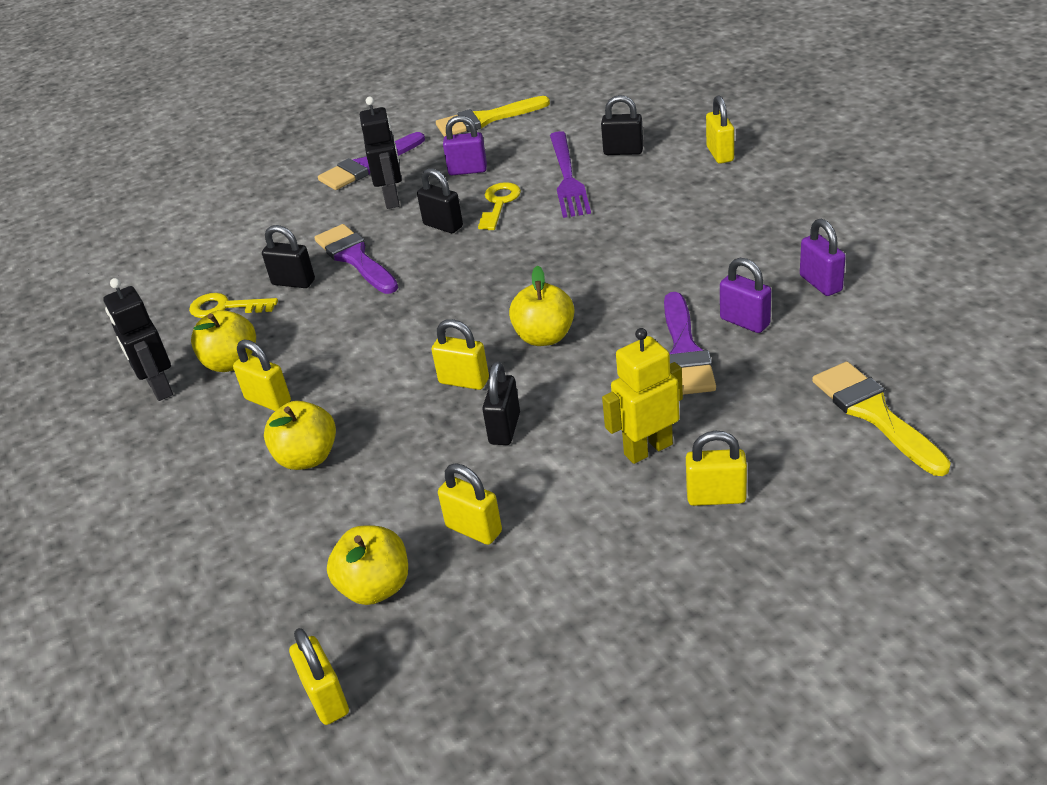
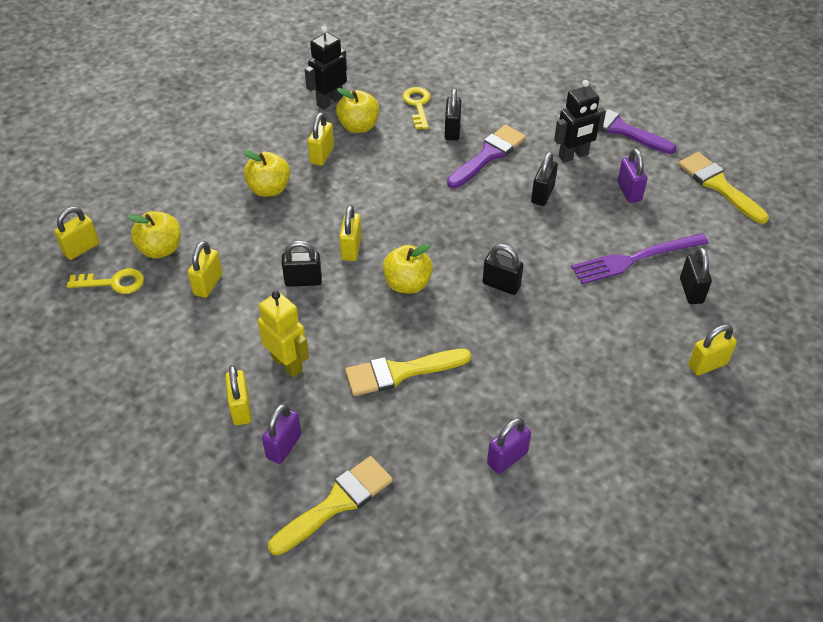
camera: 70 degrees right, 10 degrees up
(499, 203) = (583, 222): yellow key -> yellow key (113, 282)
(572, 266) = (501, 285): none -> black padlock
(685, 351) = (400, 372): purple brush -> yellow brush
(744, 322) = (444, 408): purple padlock -> purple padlock (284, 446)

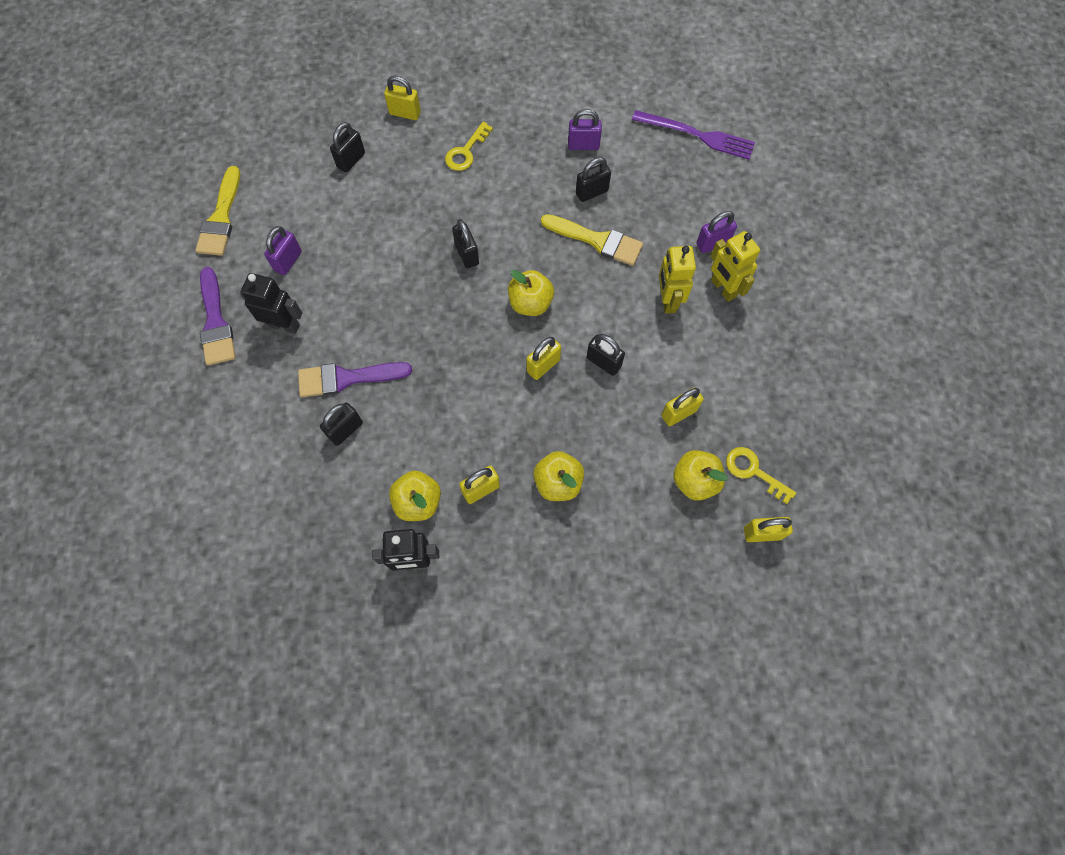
camera: 140 degrees left, 20 degrees up
(241, 409) = (723, 288): yellow padlock -> yellow robot
(336, 503) = (706, 188): yellow brush -> none
(417, 105) = (341, 487): yellow key -> yellow key (466, 152)
(542, 194) = (352, 307): black padlock -> black padlock (591, 192)
(636, 259) = (355, 207): purple fork -> purple fork (697, 135)

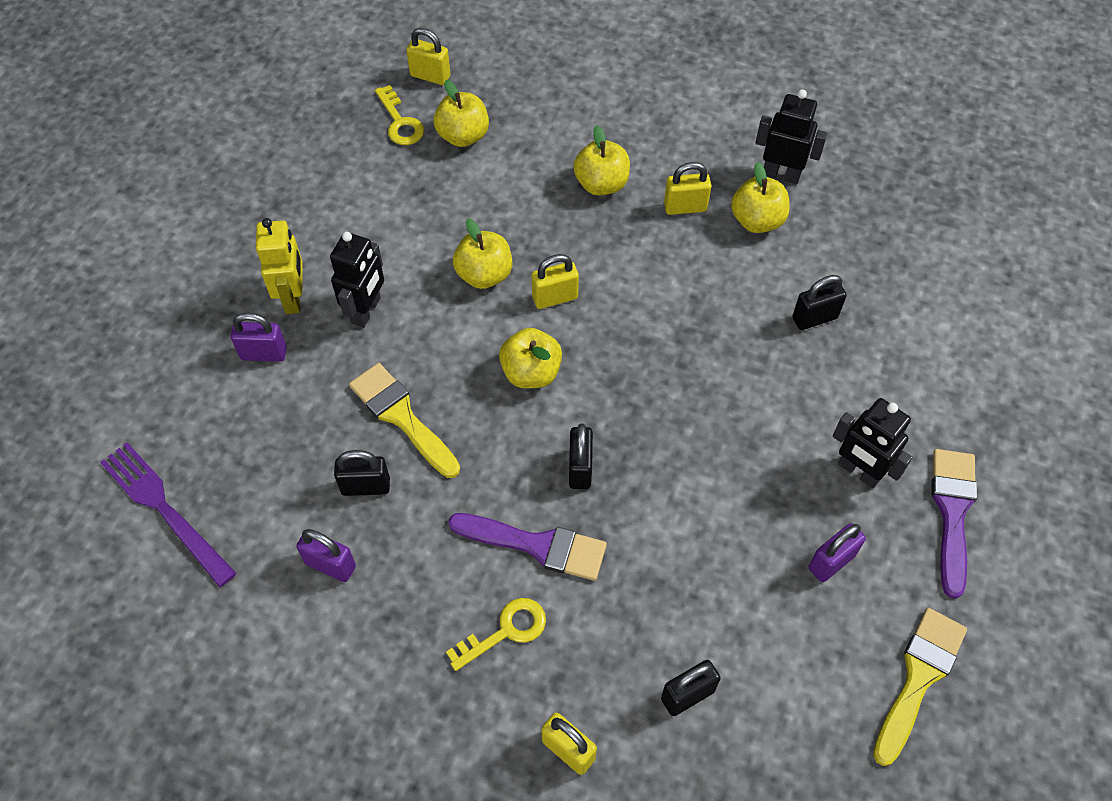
camera: 155 degrees left, 10 degrees down
(347, 378) = (795, 374): purple brush -> purple brush (536, 545)
(603, 362) = (484, 274): black padlock -> yellow apple
(667, 300) = (366, 311): yellow robot -> black robot
(678, 413) = (437, 196): yellow padlock -> none

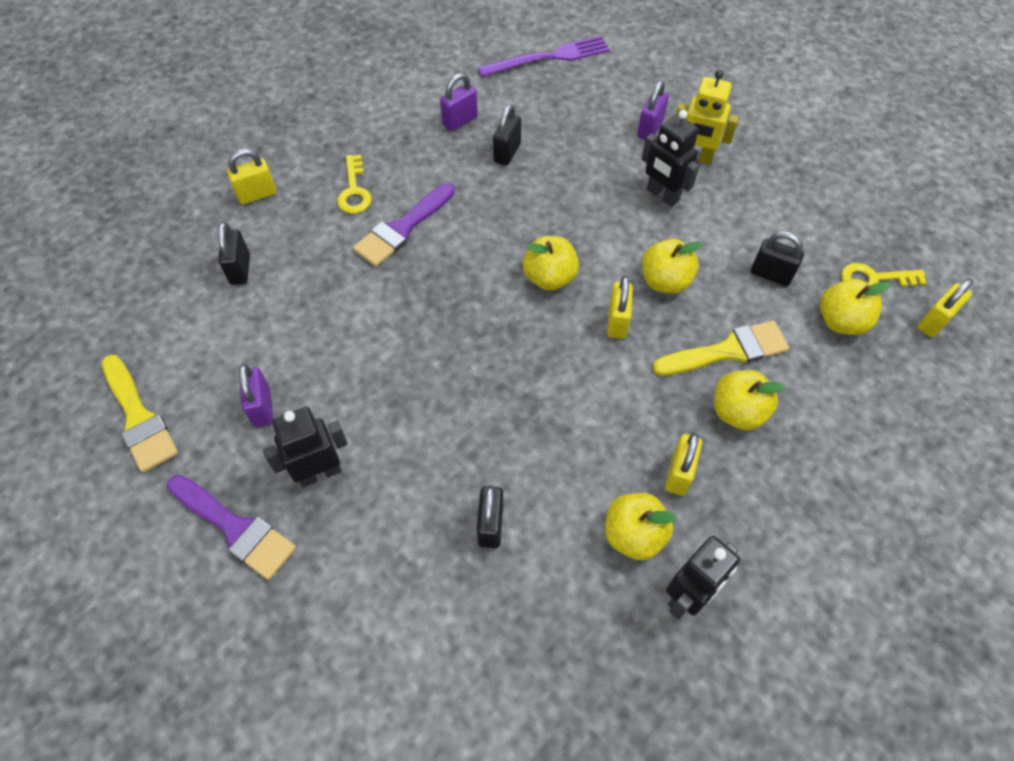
camera: 115 degrees right, 0 degrees up
(402, 417) = (552, 188): yellow brush -> yellow brush (727, 351)
(580, 468) = (446, 276): black padlock -> black padlock (770, 274)

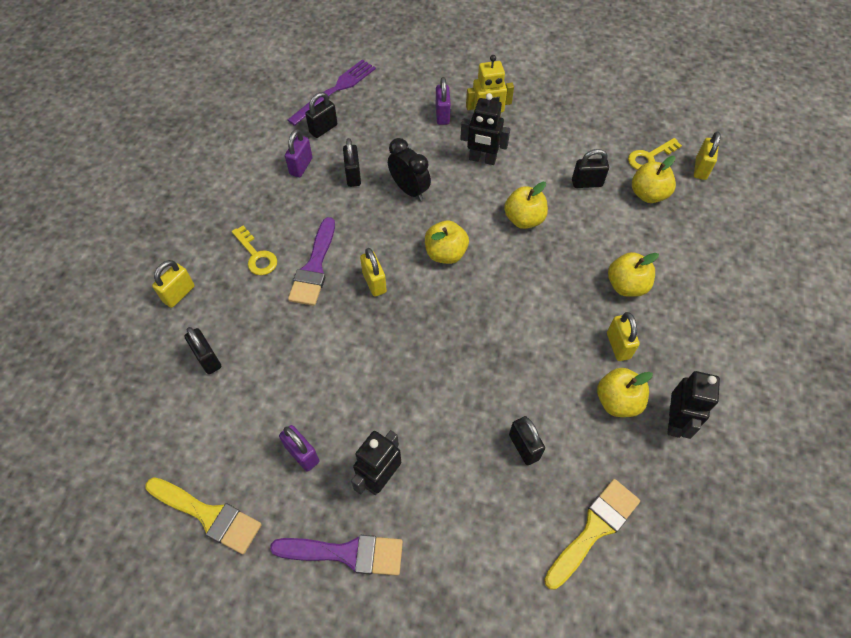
camera: 30 degrees left, 0 degrees up
(509, 92) = (323, 129): none -> black padlock
(557, 193) = (409, 190): none -> black clock
(617, 322) = (511, 263): yellow padlock -> yellow padlock (374, 283)
(727, 351) = (594, 248): yellow brush -> yellow brush (594, 529)

